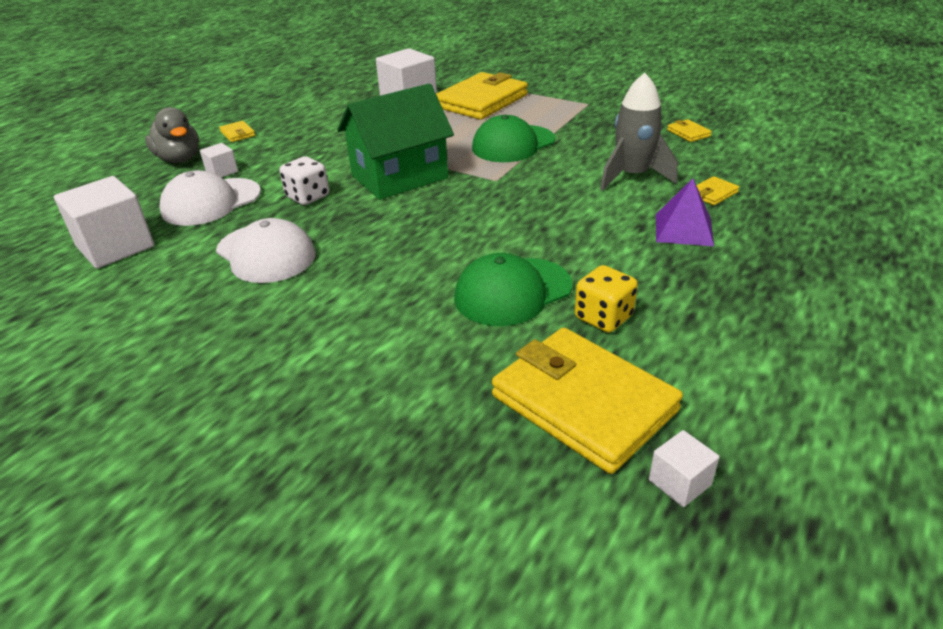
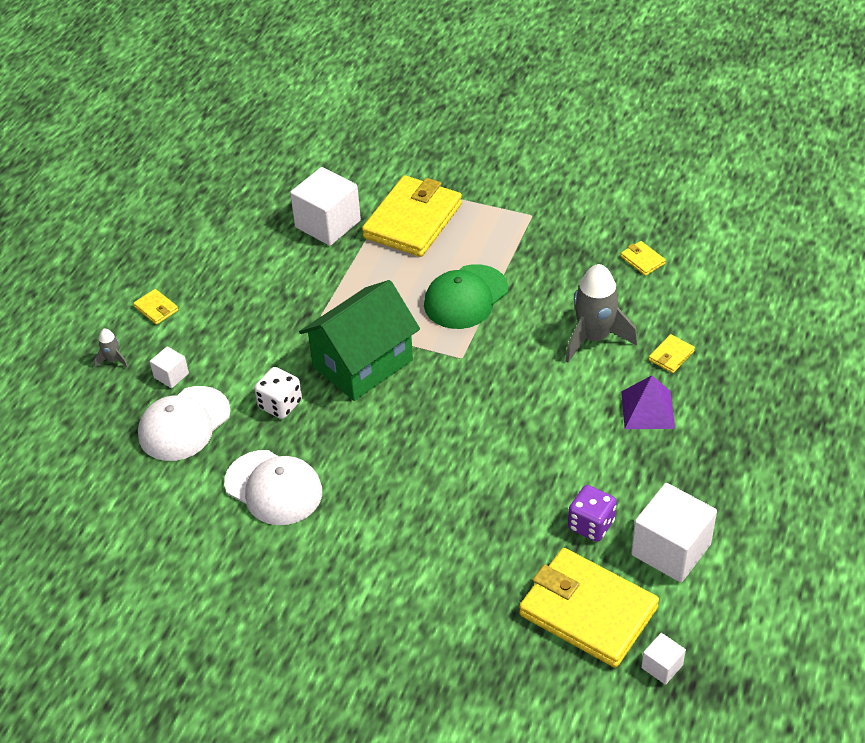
camera: 10 degrees left, 10 degrees up
(115, 246) = (122, 497): white cube -> white cube (671, 549)
(179, 159) = (113, 360): grey duck -> grey rocket
(512, 292) = (511, 506): green cap -> none
(603, 317) = (591, 525): yellow dice -> purple dice

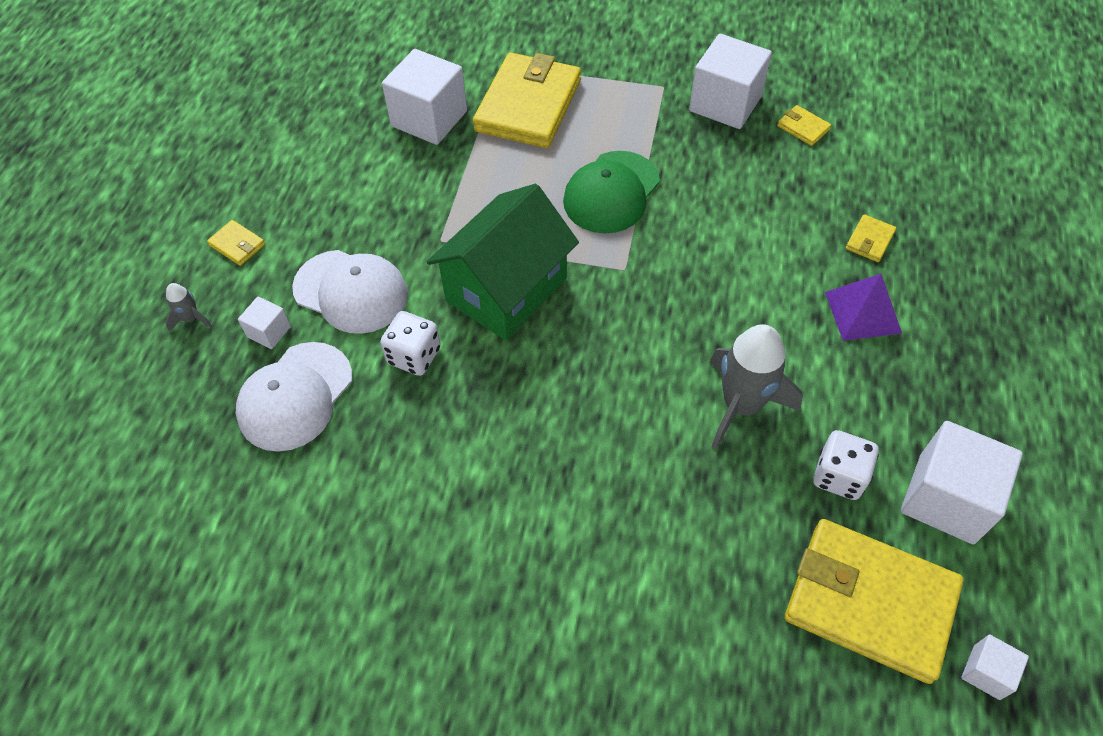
camera: 10 degrees left, 10 degrees up
(273, 488) = (426, 473): white cap -> white cap (351, 291)
(581, 234) = (725, 103): none -> white cube
(591, 525) = (839, 476): purple dice -> white dice
(594, 338) = (774, 228): grey rocket -> grey rocket (741, 405)

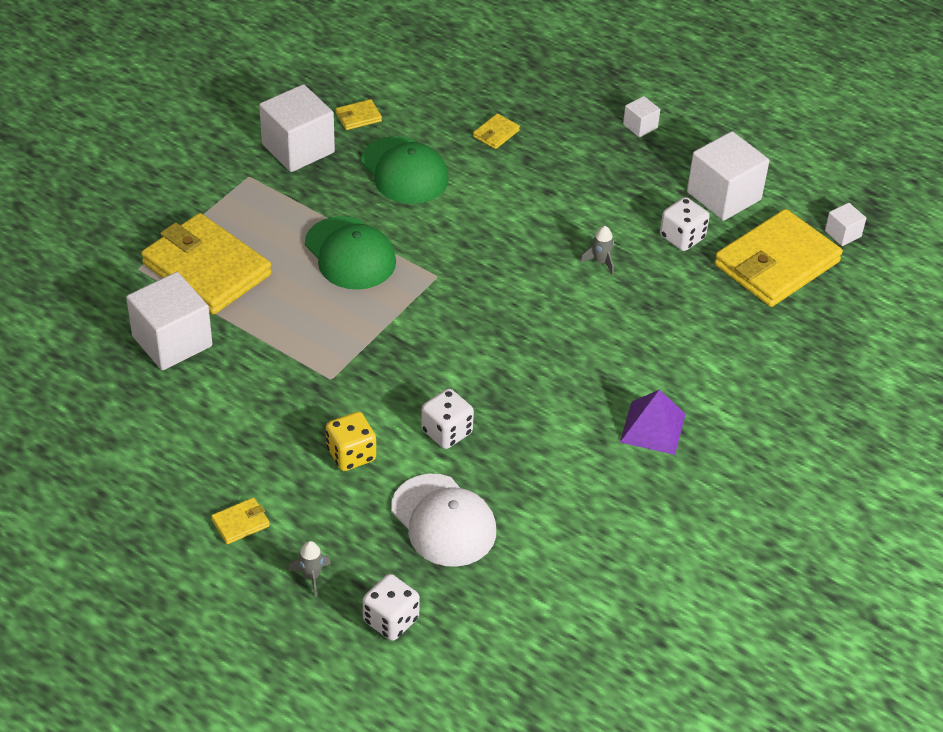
camera: 70 degrees left, 10 degrees down
(156, 400) = (391, 620): none -> white dice
(269, 332) = (362, 523): white cube -> white cube (640, 126)
(351, 291) = (351, 455): white cap -> yellow dice
(506, 290) = (413, 353): green house -> none
(741, 405) = (600, 262): grey rocket -> grey rocket, size x0.45
(754, 189) = (404, 171): none -> green cap
(862, 312) = (557, 166): purple pyramid -> purple pyramid (653, 428)
(869, 240) = (496, 133): yellow wallet -> yellow wallet turned 75 degrees clockwise

